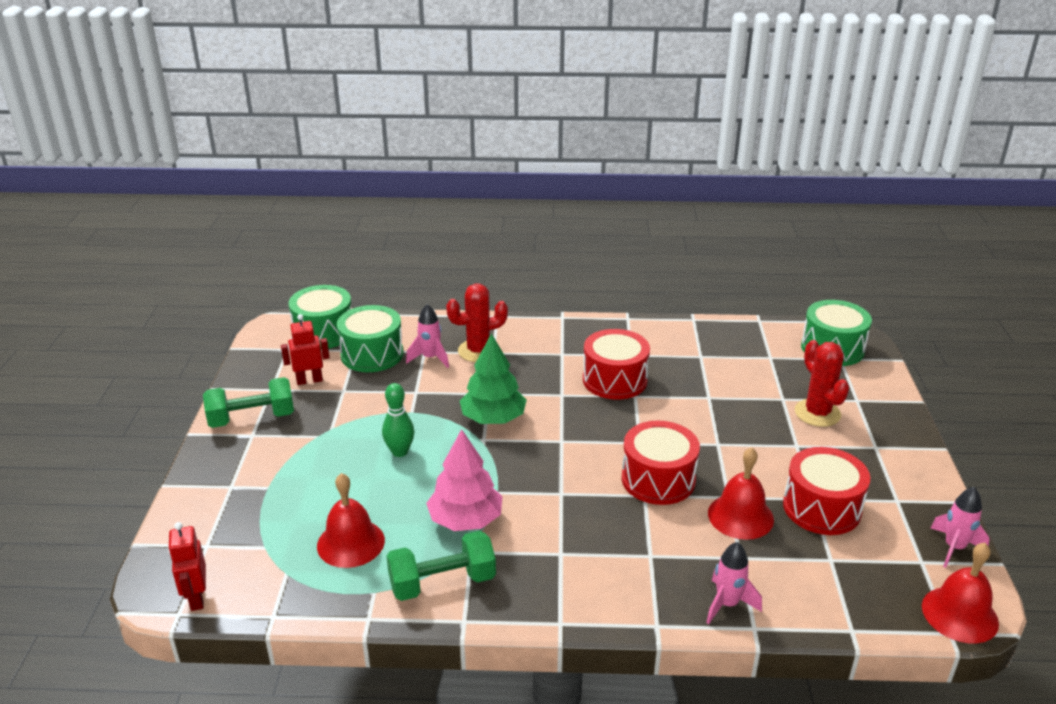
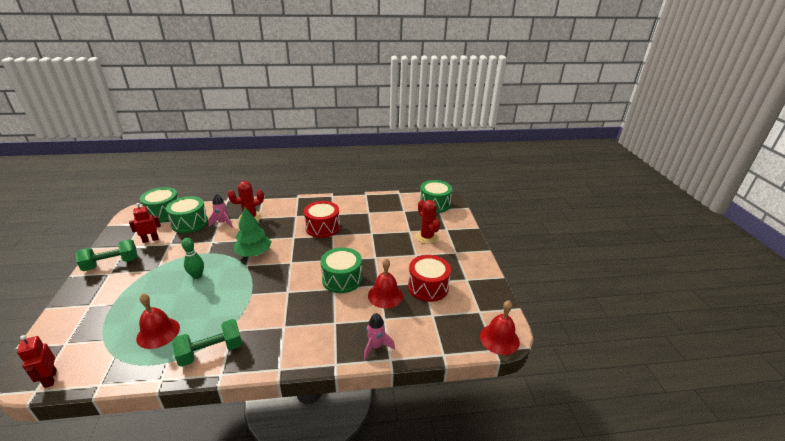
camera: 10 degrees left, 0 degrees up
(466, 520) = (230, 312): pink tree -> none
(658, 479) = (342, 279): red drum -> green drum
(954, 548) = (495, 302): pink rocket -> none

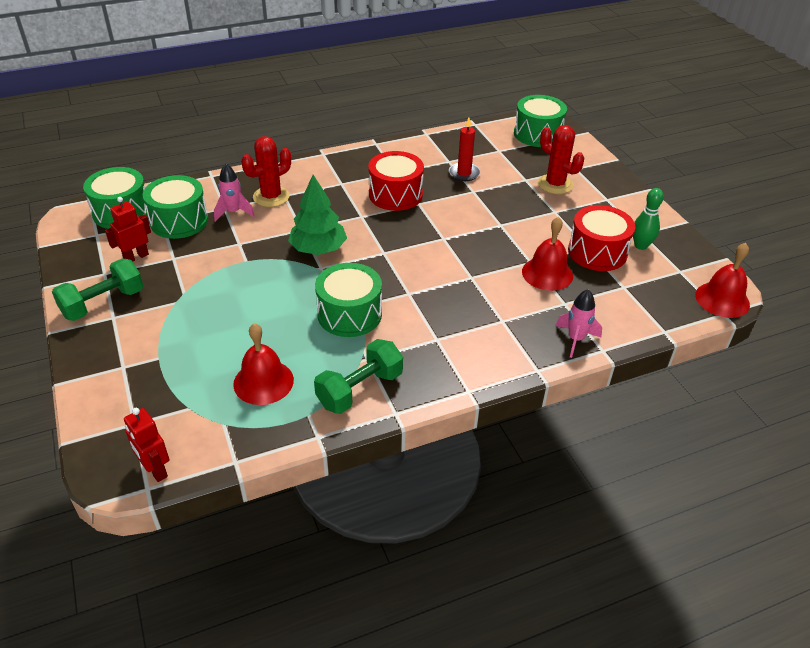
camera: 15 degrees left, 10 degrees up
(197, 276) = (257, 296): green bowling pin -> green bowling pin (641, 246)
(342, 279) = (474, 262): green drum -> green drum (349, 314)
(373, 221) = (464, 173): none -> red candle

